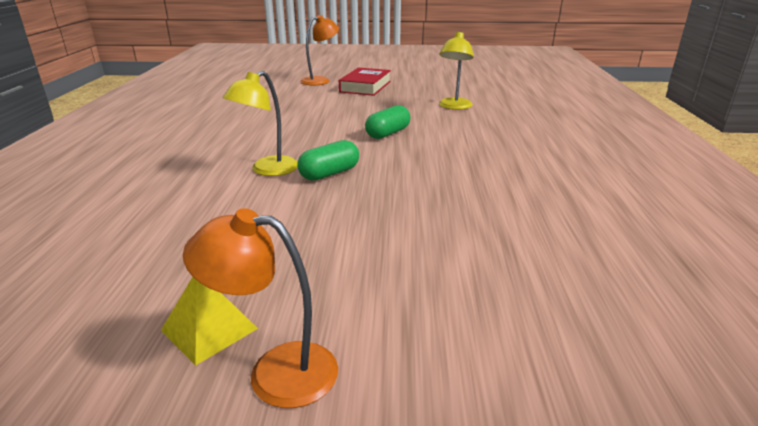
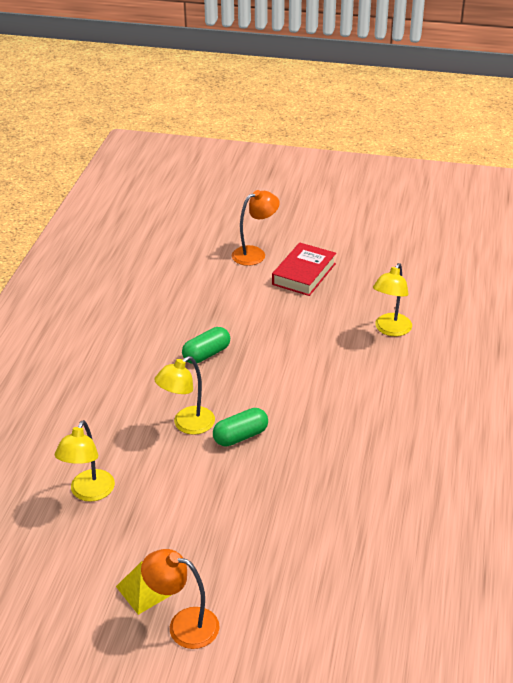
camera: 10 degrees right, 10 degrees up
(138, 231) = (89, 493): none -> yellow lamp
(388, 133) = (306, 376): green capsule -> green capsule (206, 354)

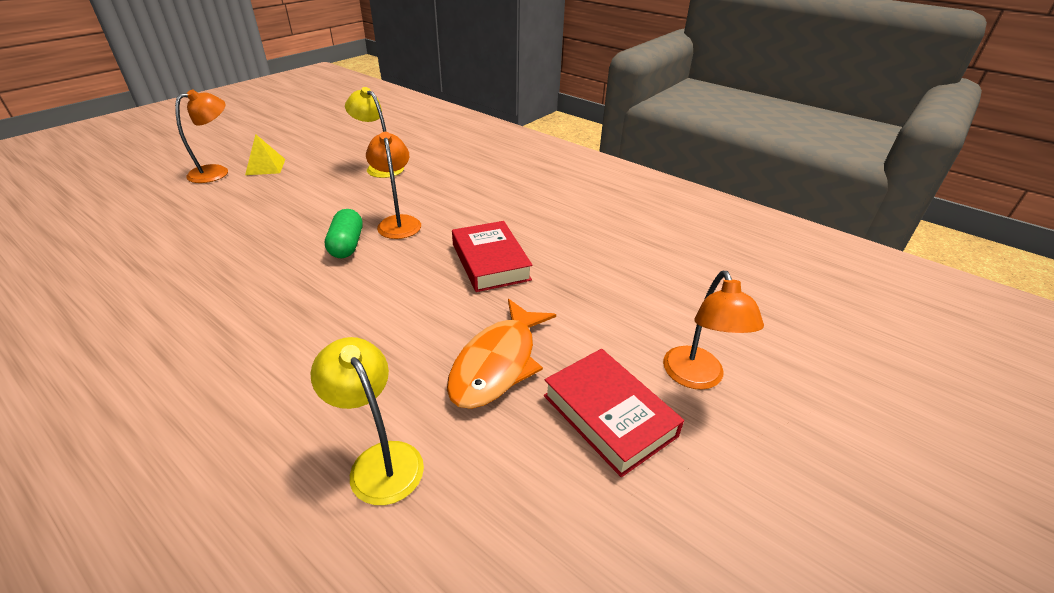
camera: 115 degrees right, 0 degrees up
(187, 425) = (398, 222): yellow lamp -> orange lamp
(206, 354) = (490, 262): green capsule -> red book
(300, 317) = (497, 363): none -> orange fish

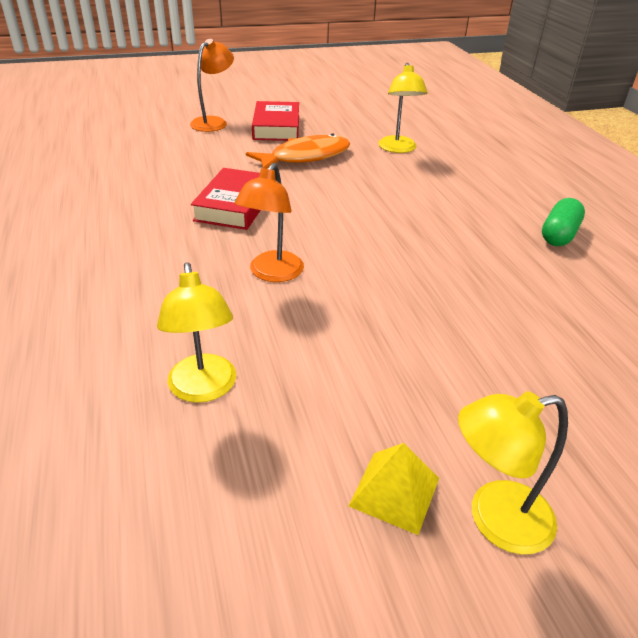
camera: 145 degrees left, 0 degrees up
(217, 172) = (494, 519): orange lamp -> yellow lamp
(347, 245) = (344, 267): green capsule -> green capsule (559, 235)

